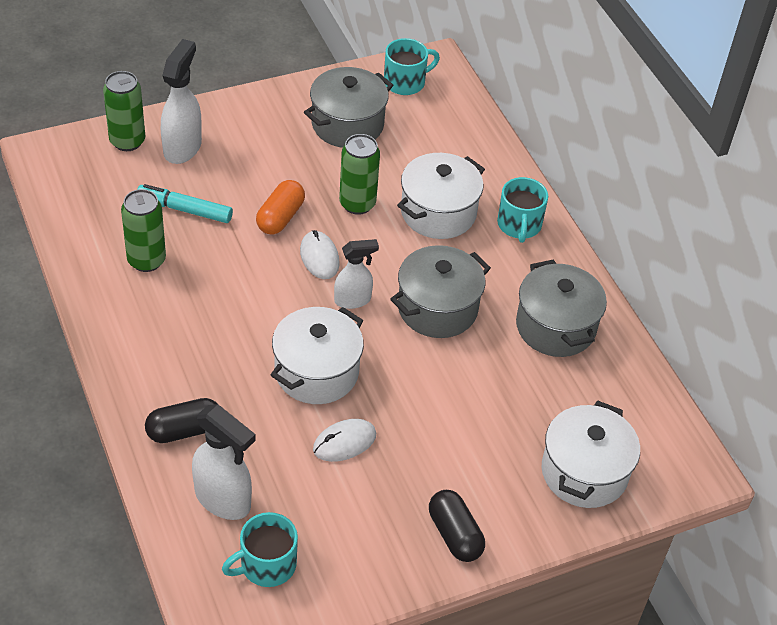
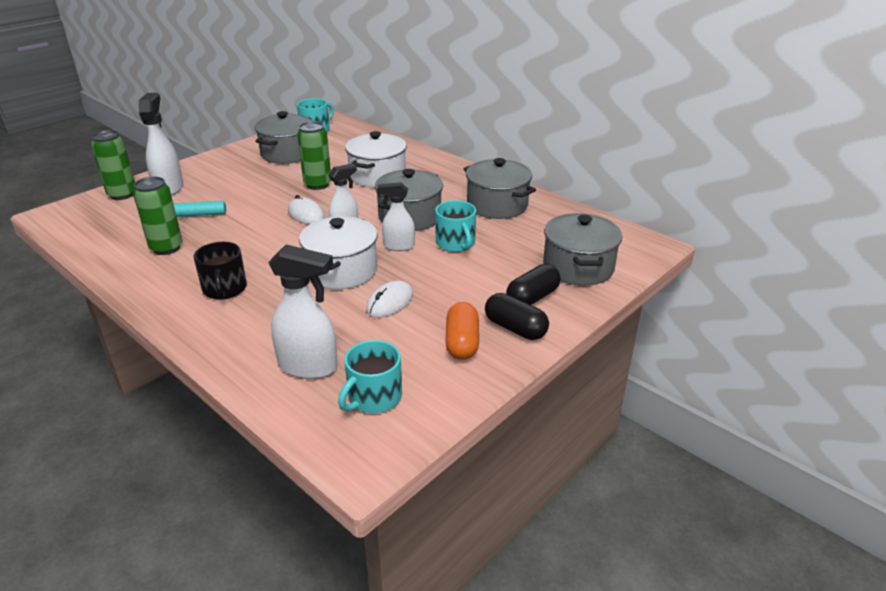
camera: 20 degrees left, 15 degrees down
(184, 353) = (224, 289): none -> black mug
(184, 430) = (249, 334): black capsule -> black capsule (532, 297)
(280, 217) = (264, 203): orange capsule -> orange capsule (462, 343)
(398, 355) = (398, 246): none -> white spray bottle
(519, 225) = (436, 169): turquoise mug -> turquoise mug (455, 243)
(584, 472) = (578, 267): white pot -> grey pot

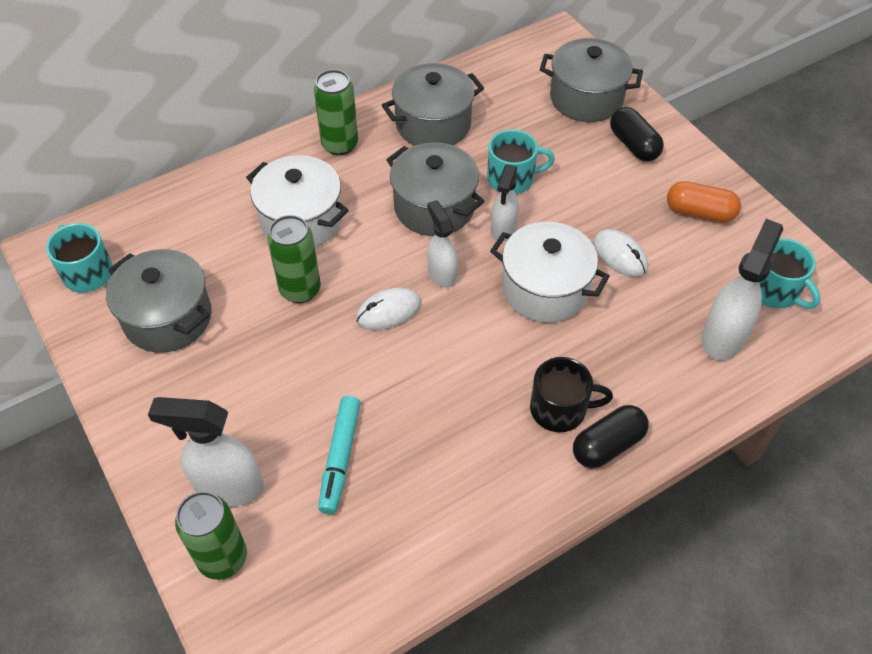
camera: 75 degrees left, 20 degrees up
(166, 248) = (433, 480): green can -> green can (340, 145)
(515, 328) = (682, 170): black capsule -> black capsule (607, 445)

